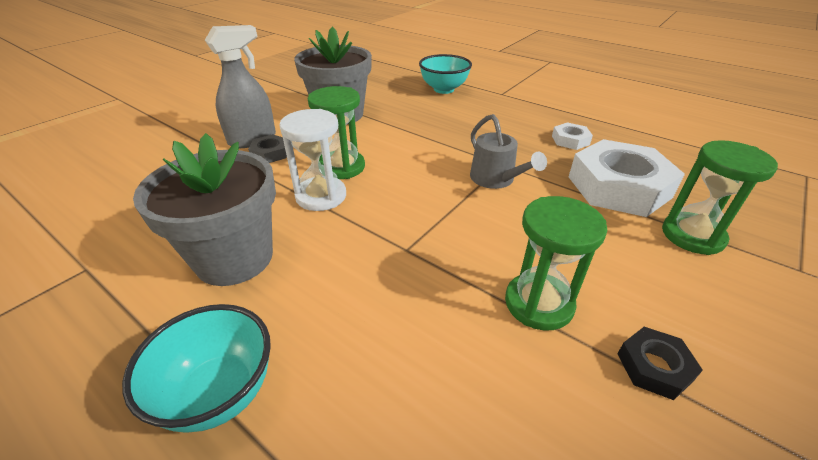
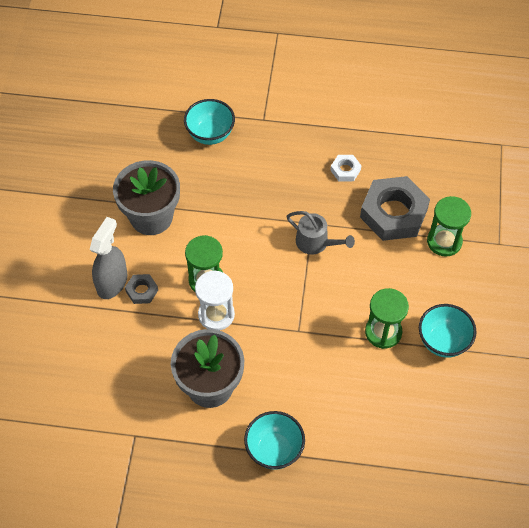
camera: 30 degrees left, 20 degrees up
(619, 187) = (393, 213): white nut -> grey nut
(654, 367) = (443, 341): black nut -> turquoise bowl

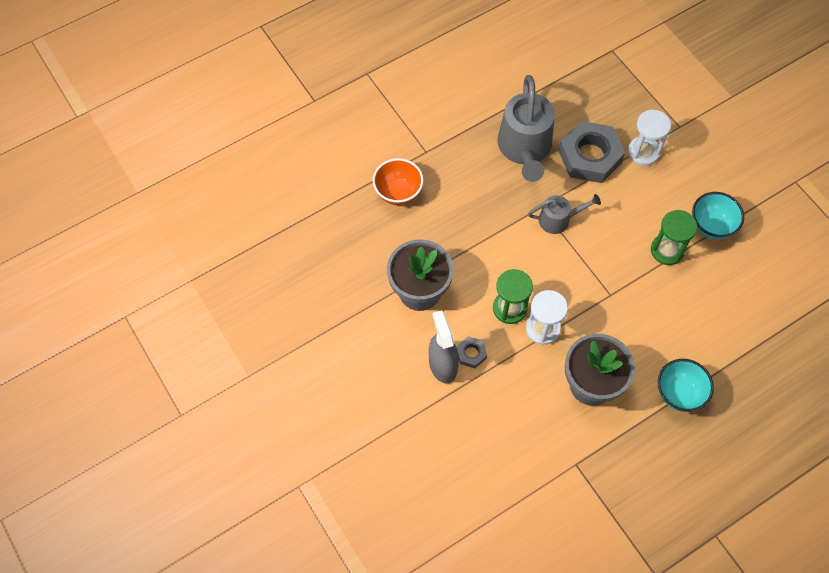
camera: 40 degrees left, 5 degrees up
(210, 134) = (398, 193): turquoise bowl -> orange bowl
(345, 170) = (525, 148): white nut -> grey watering can
(444, 241) = (643, 152): green hourglass -> white hourglass

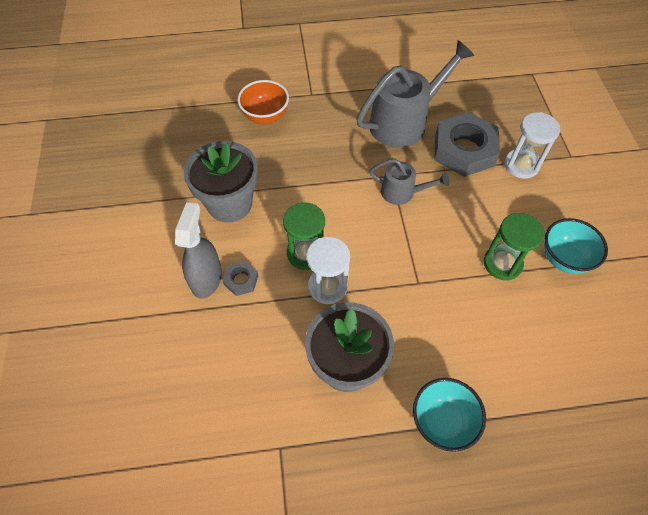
camera: 25 degrees right, 5 degrees down
(525, 148) = (404, 122): grey watering can -> grey watering can turned 150 degrees counterclockwise

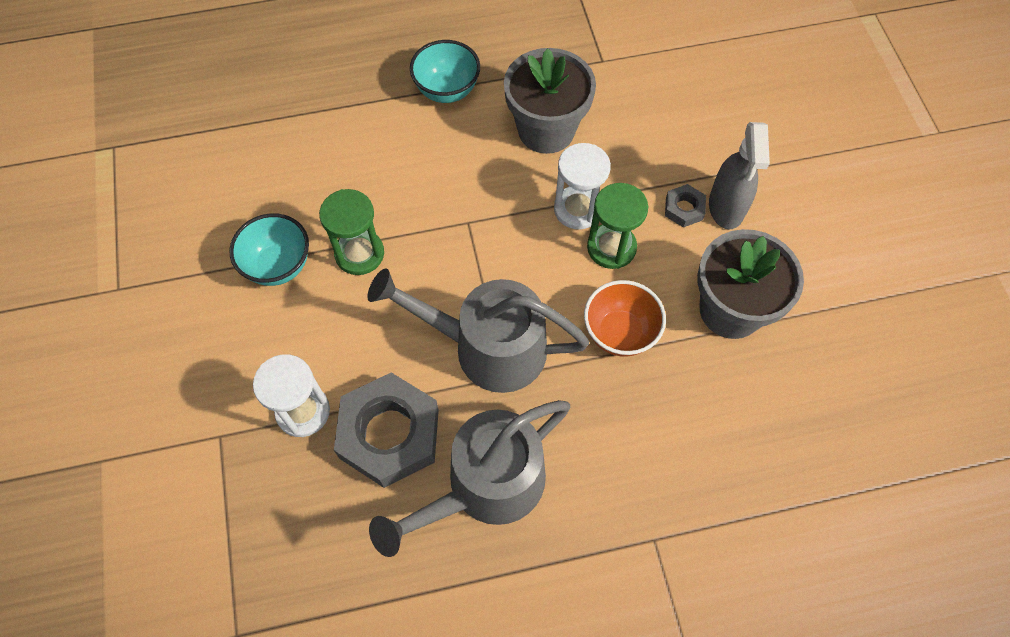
camera: 175 degrees right, 5 degrees up
(265, 117) = (722, 477): orange bowl -> orange bowl (619, 333)
(402, 192) = (488, 347): grey watering can -> grey watering can, size x1.86

